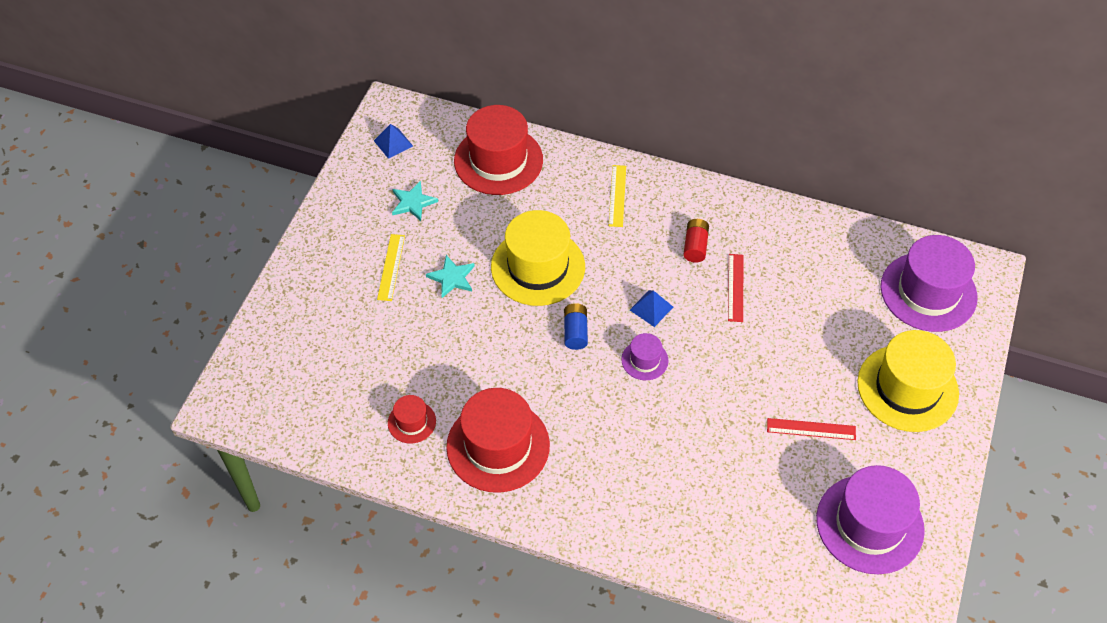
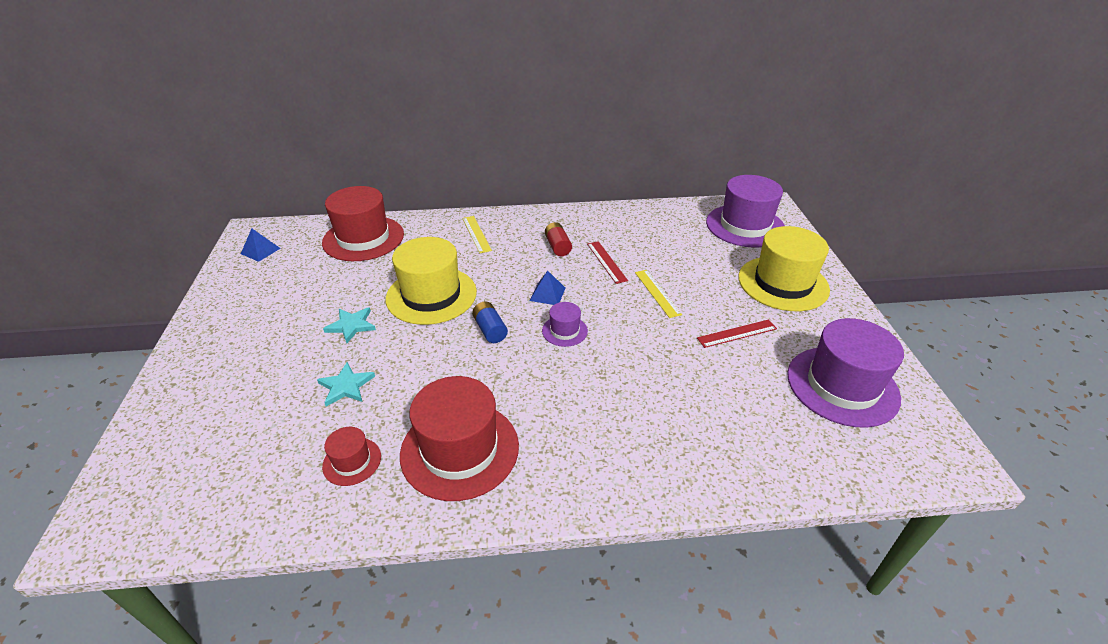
camera: 25 degrees left, 15 degrees down
(391, 267) = (284, 335): yellow ruler -> yellow ruler (657, 293)
(413, 202) = (292, 284): turquoise star -> turquoise star (346, 386)

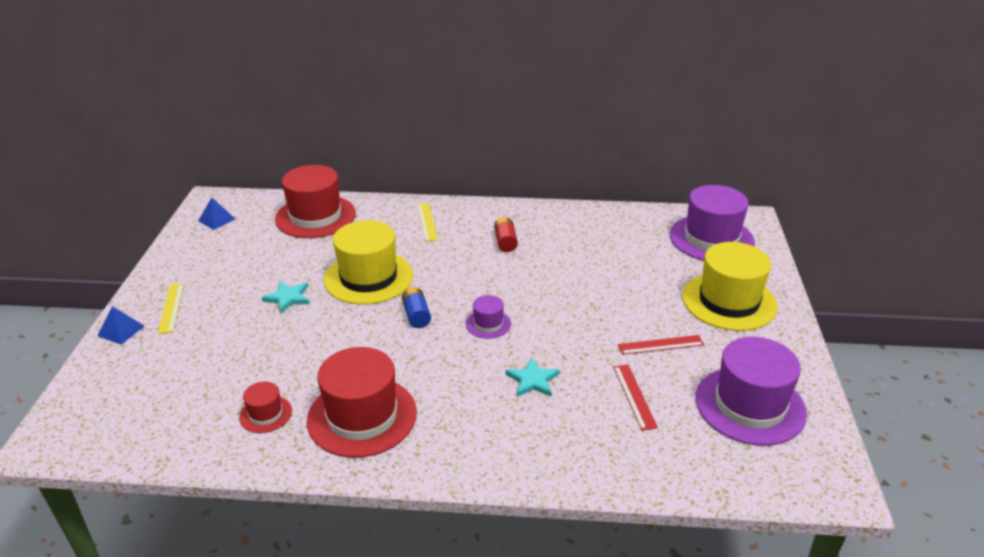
camera: 10 degrees right, 5 degrees down
(346, 386) = (273, 351): turquoise star -> turquoise star (533, 380)
(547, 294) = (481, 287): blue pyramid -> blue pyramid (121, 331)
(606, 262) = (551, 262): red ruler -> red ruler (634, 396)
(657, 293) = (592, 297): yellow ruler -> yellow ruler (171, 308)

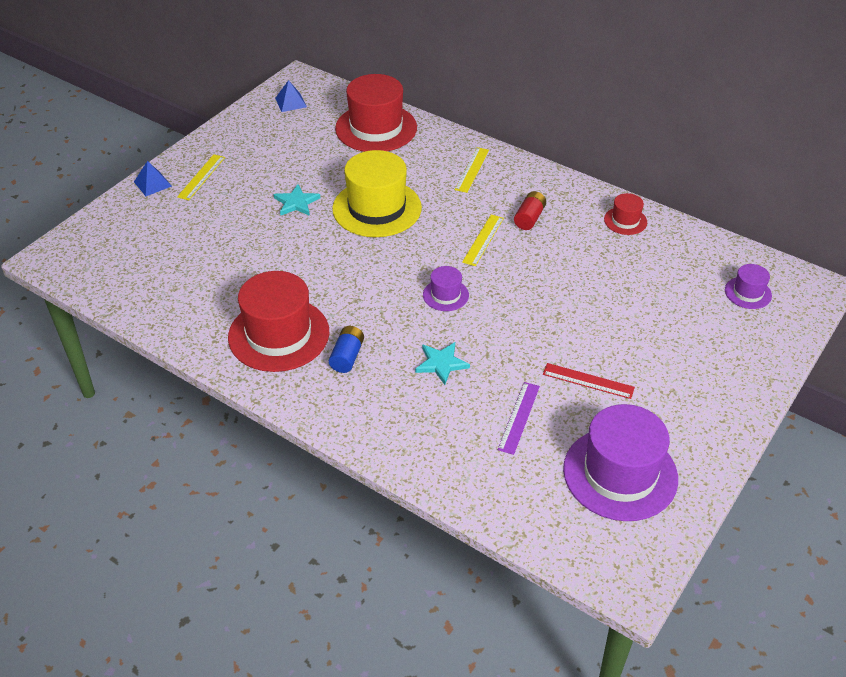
camera: 30 degrees right, 10 degrees up
(265, 414) = (209, 301): red hat -> red hat (625, 221)
(416, 315) = (390, 262): blue battery -> blue battery (347, 357)
(482, 270) = (483, 240): none -> yellow ruler
(634, 396) = (519, 417): red ruler -> purple ruler
(711, 238) = (748, 293): purple hat -> purple hat, size x0.47
(729, 301) = (700, 366): yellow hat -> none

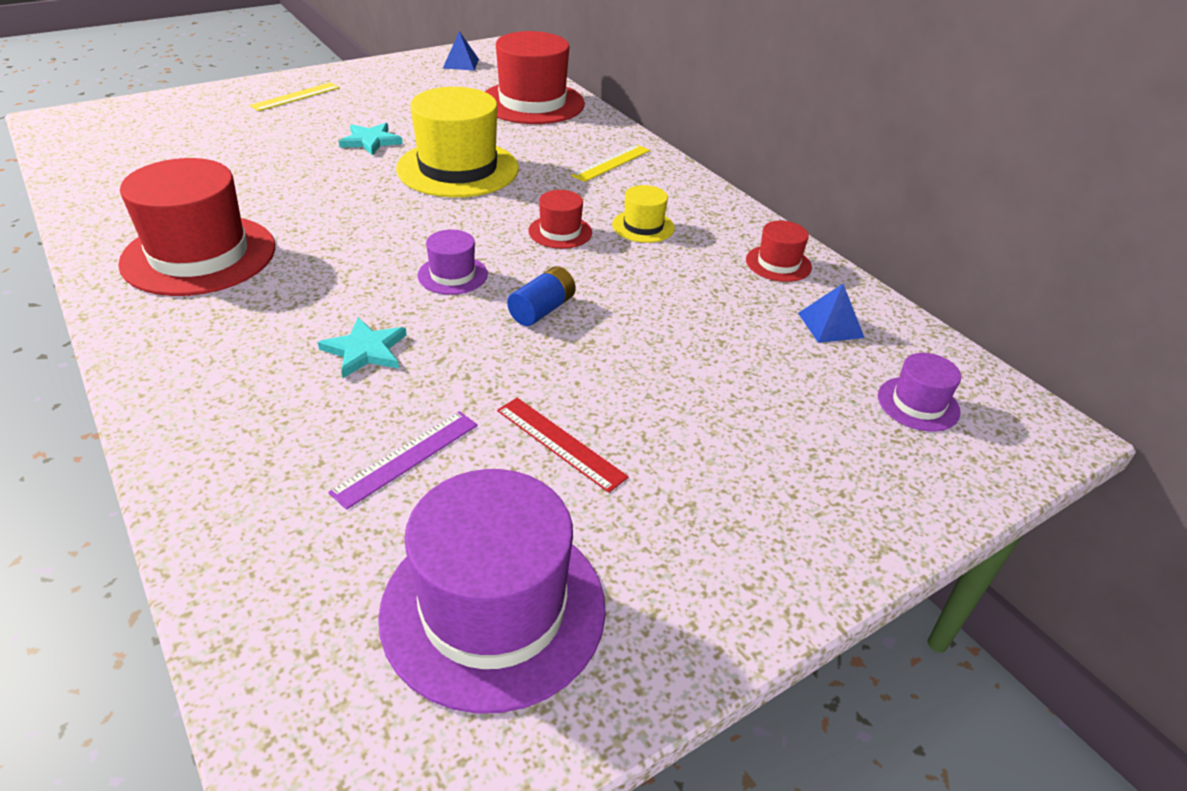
camera: 20 degrees right, 5 degrees down
(152, 184) = (239, 90): blue pyramid -> blue pyramid (830, 325)
(347, 357) = (252, 303): blue battery -> blue battery (542, 310)
(483, 240) = (560, 232): yellow ruler -> red hat
(529, 218) = (643, 226): red battery -> yellow hat

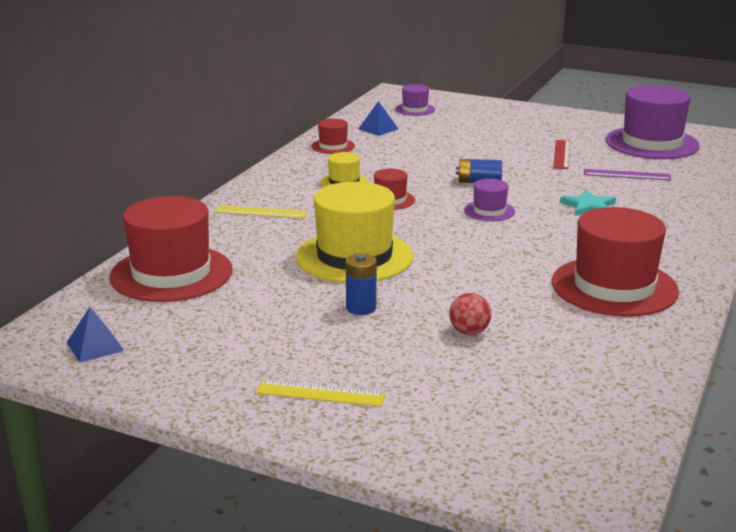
camera: 120 degrees left, 15 degrees down
(267, 162) = (469, 332): none -> red ball
(370, 141) = (361, 308): turquoise star -> blue battery

